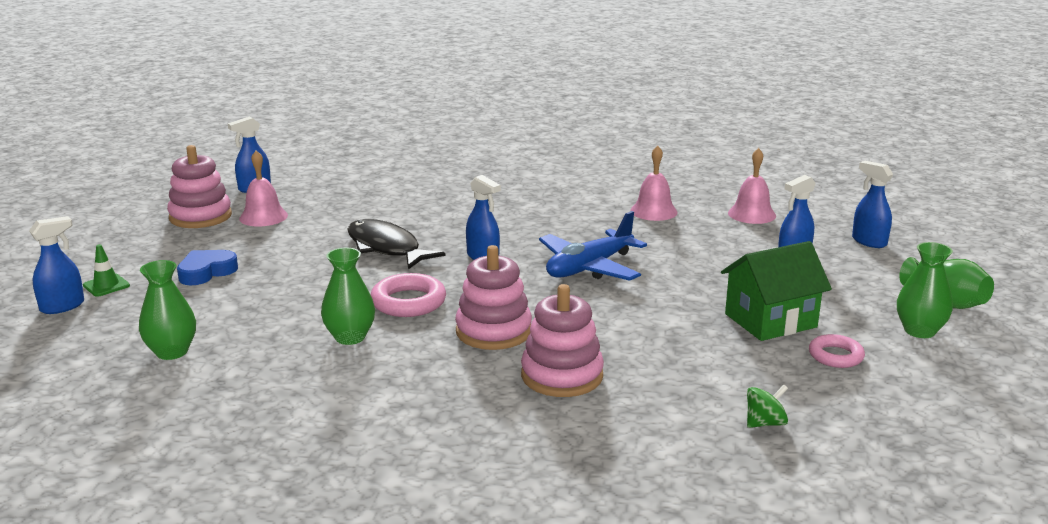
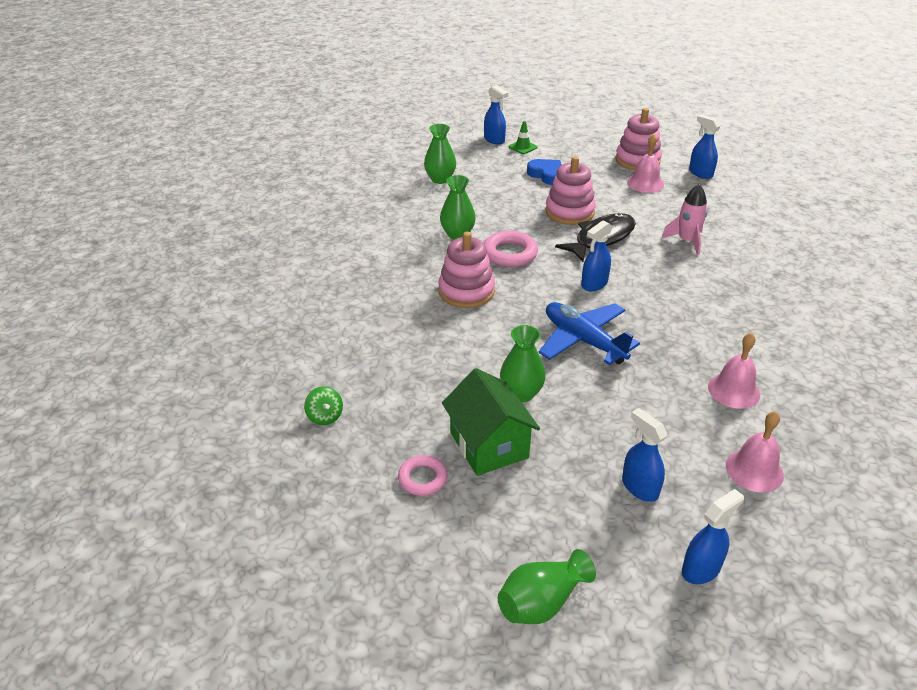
camera: 90 degrees right, 15 degrees up
(403, 207) = (687, 241): none -> pink rocket
(562, 375) = (401, 321): pink stacking toy -> pink stacking toy (569, 212)
(919, 331) = (470, 556): green vase -> green vase (521, 393)

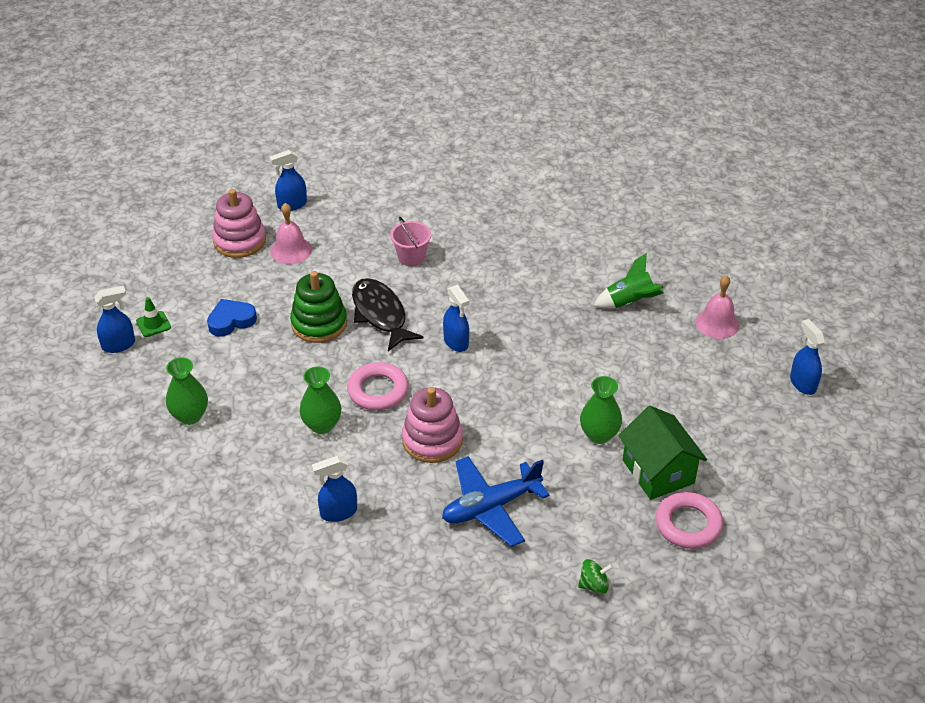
camera: 75 degrees left, 5 degrees up
(422, 478) = (688, 524): pink ring -> pink ring, size x1.53
(489, 445) = (658, 471): green house -> green house turned 75 degrees clockwise
(541, 602) = (821, 477): green vase -> none
(569, 212) = (319, 323): pink stacking toy -> green stacking toy
(583, 340) = (539, 374): blue plane -> blue plane (491, 507)
(639, 487) = (722, 391): blue spray bottle -> blue spray bottle (338, 512)
(687, 241) = (411, 257): pink rocket -> pink bucket
(733, 390) = (629, 302): pink bell -> green rocket

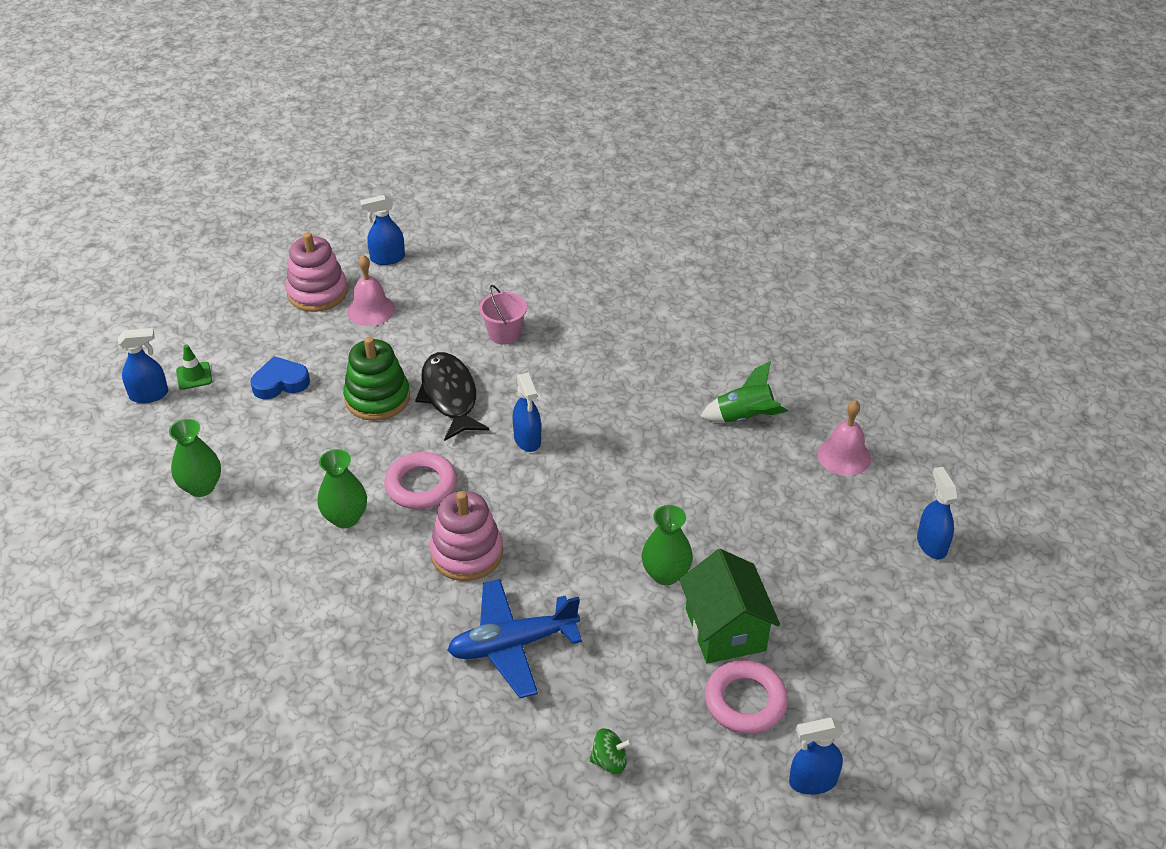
camera: 10 degrees right, 0 degrees up
(338, 512) = (333, 625): blue spray bottle -> blue spray bottle (812, 781)

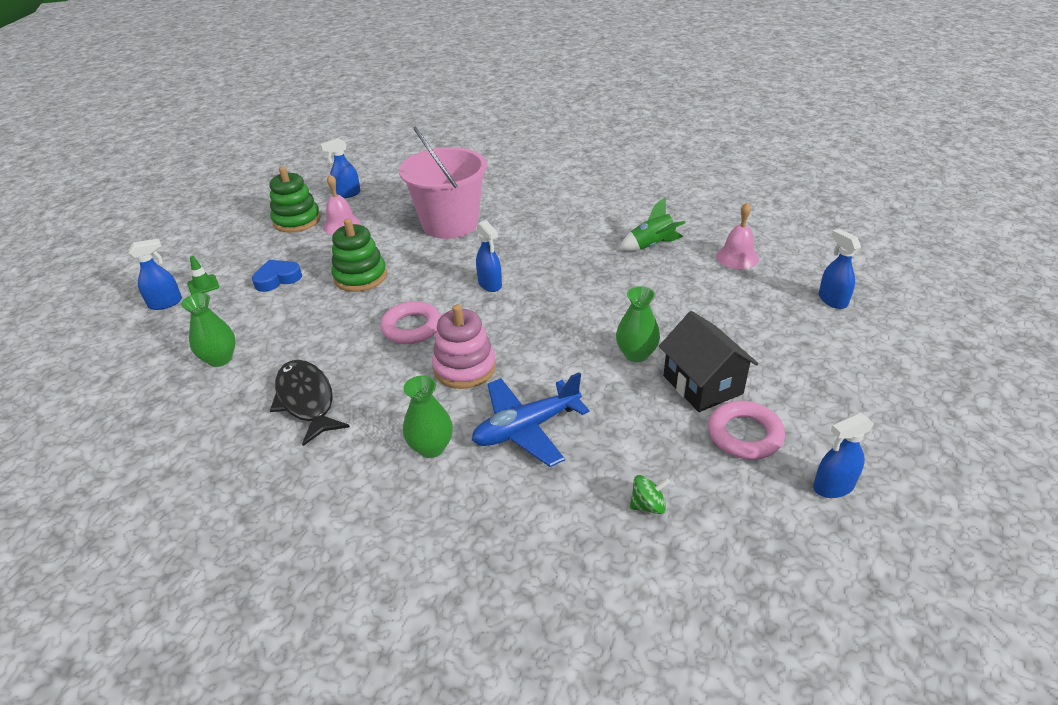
camera: 10 degrees left, 5 degrees down
(317, 293) = (297, 220): pink stacking toy -> green stacking toy
(345, 518) = (352, 360): green vase -> green vase (431, 447)
(450, 396) = (419, 267): black fish -> black fish (307, 400)
(504, 334) = (450, 224): pink bucket -> pink bucket, size x2.28
(725, 630) = (702, 385): green house -> black house

